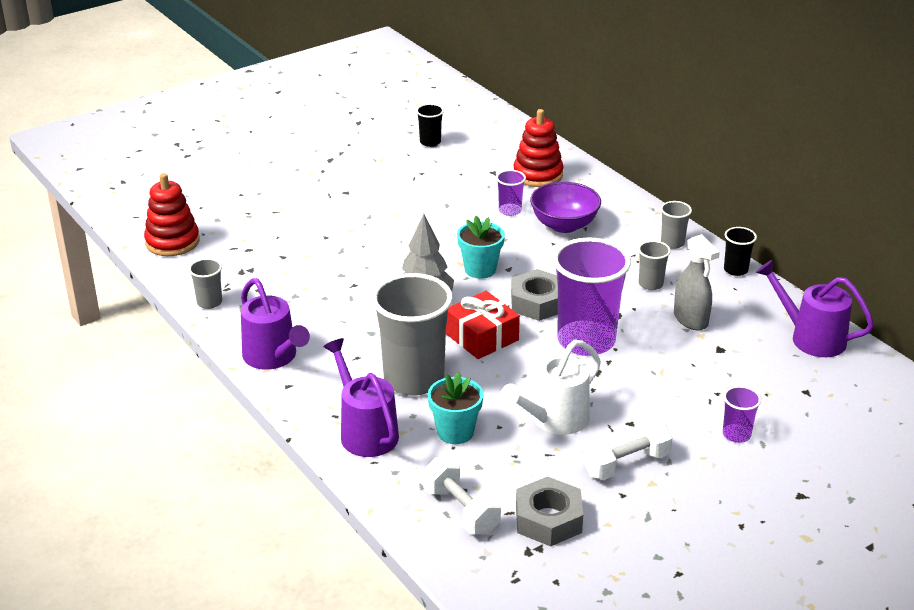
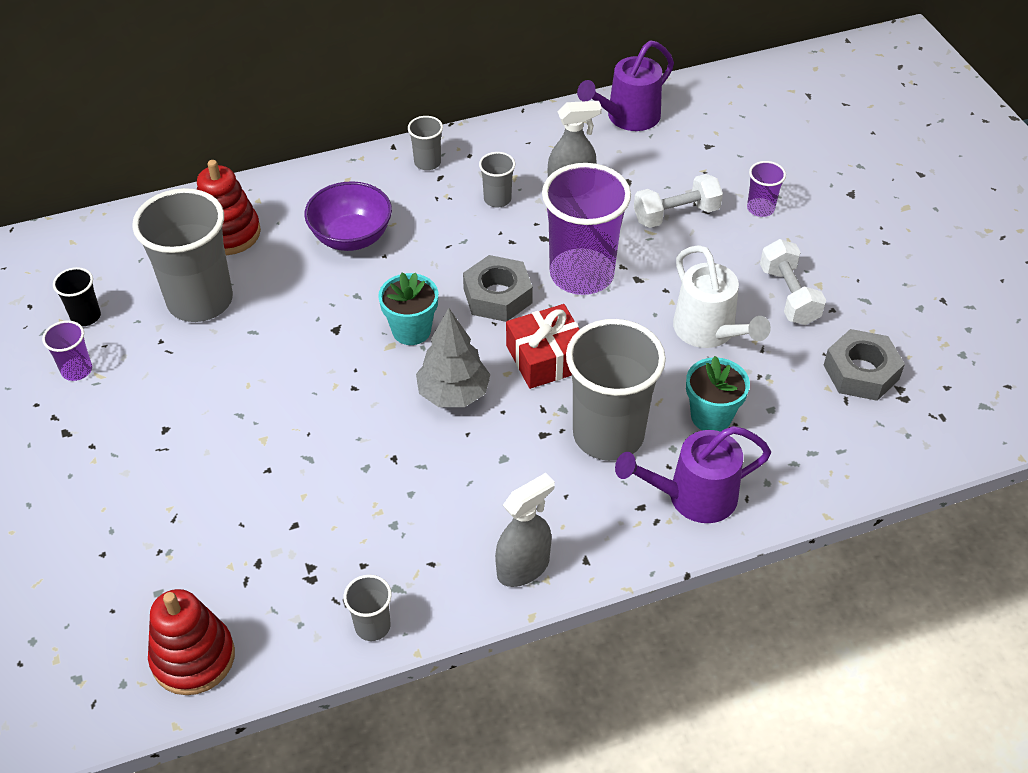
camera: 75 degrees left, 15 degrees up
(273, 357) = (523, 567): purple watering can -> grey spray bottle
(461, 510) = (838, 437): white dumbbell -> white dumbbell (676, 215)
(465, 179) = (200, 301): none -> grey cup
(510, 210) = (296, 276): purple cup -> purple cup (77, 370)
(735, 270) = (496, 132): black cup -> none

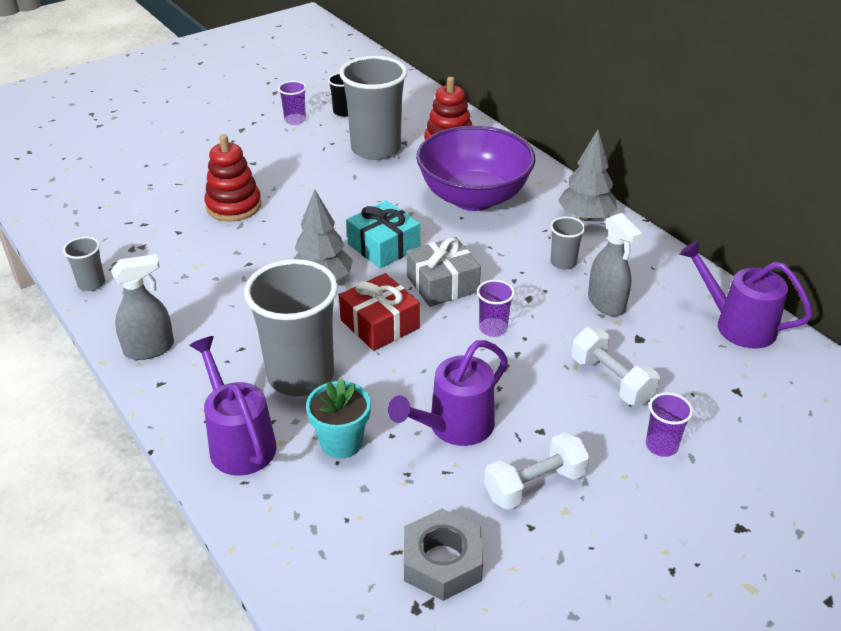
camera: 75 degrees right, 10 degrees down
(193, 658) = (66, 216): red stacking toy -> red stacking toy (233, 206)
(351, 237) = (473, 198): purple bowl -> purple bowl, size x1.59
(411, 330) = (383, 246): turquoise flower pot -> turquoise gift
(427, 162) = (585, 217): grey cup -> grey tree
(497, 296) = (442, 284): grey nut -> grey gift
(523, 567) = (149, 349): grey spray bottle -> grey spray bottle turned 60 degrees counterclockwise
(581, 274) = (493, 328): purple cup -> purple cup, size x0.45
(709, 332) = (454, 427): white watering can -> purple watering can

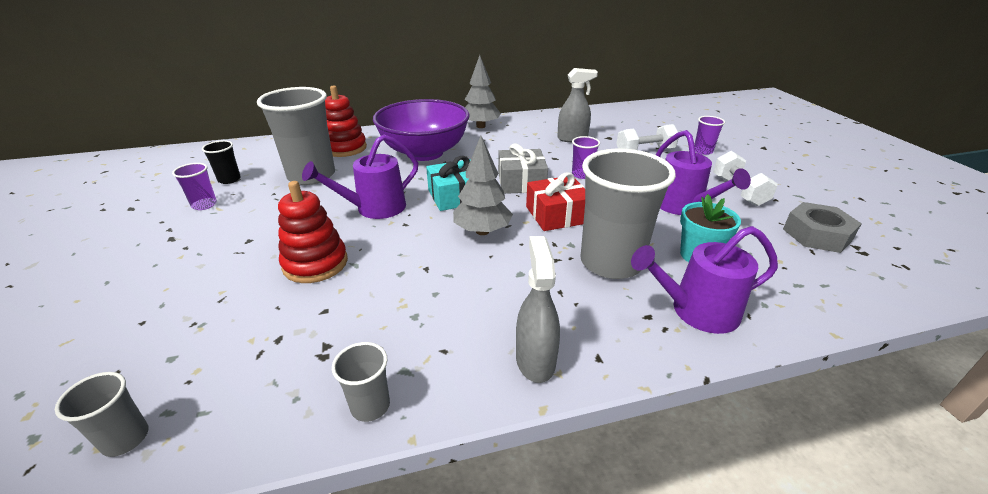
camera: 70 degrees left, 5 degrees down
(563, 262) = (524, 141): grey cup -> grey cup (125, 439)
(737, 325) = (606, 114): purple watering can -> purple watering can (374, 208)

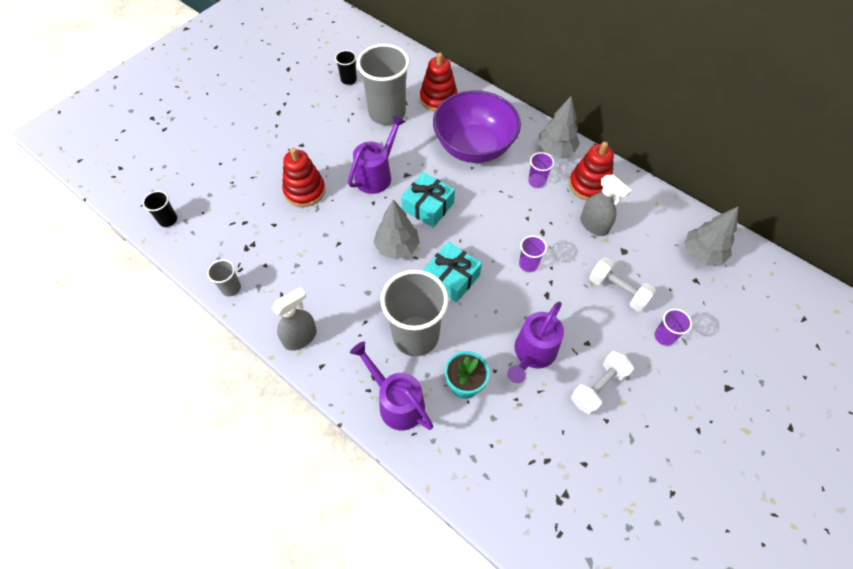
camera: 55 degrees right, 25 degrees up
(125, 439) = (168, 220): grey cup -> black cup
(204, 205) = (315, 95): purple cup -> purple cup (536, 181)
(374, 208) = (377, 175): purple watering can -> purple watering can turned 105 degrees clockwise
(521, 182) = (481, 232): grey gift -> none
(532, 127) = (589, 185): none -> red stacking toy
(557, 215) = (451, 278): red gift -> turquoise gift
(638, 117) = (702, 253): none -> grey tree
(817, 234) = (562, 462): grey nut -> none

